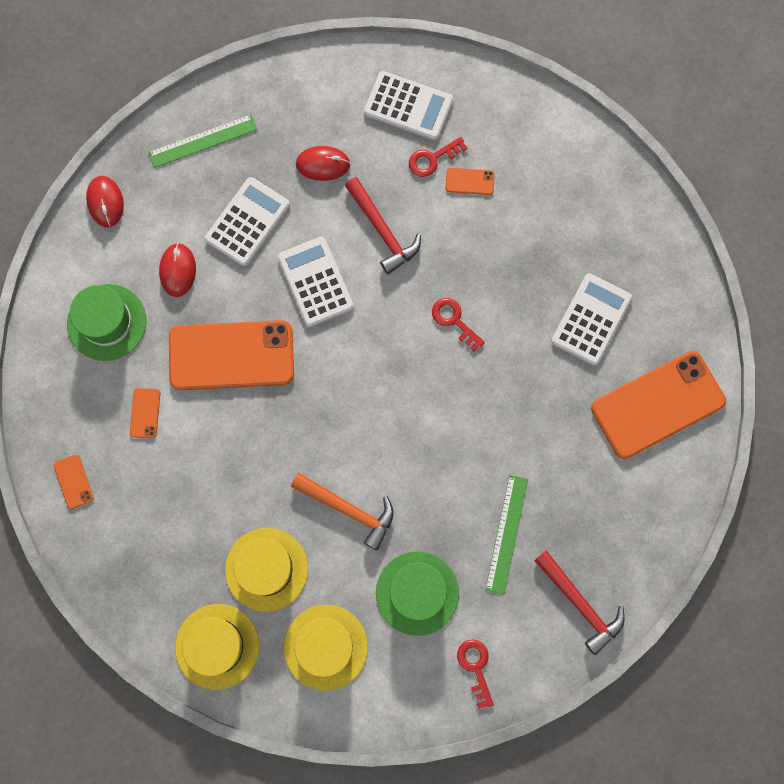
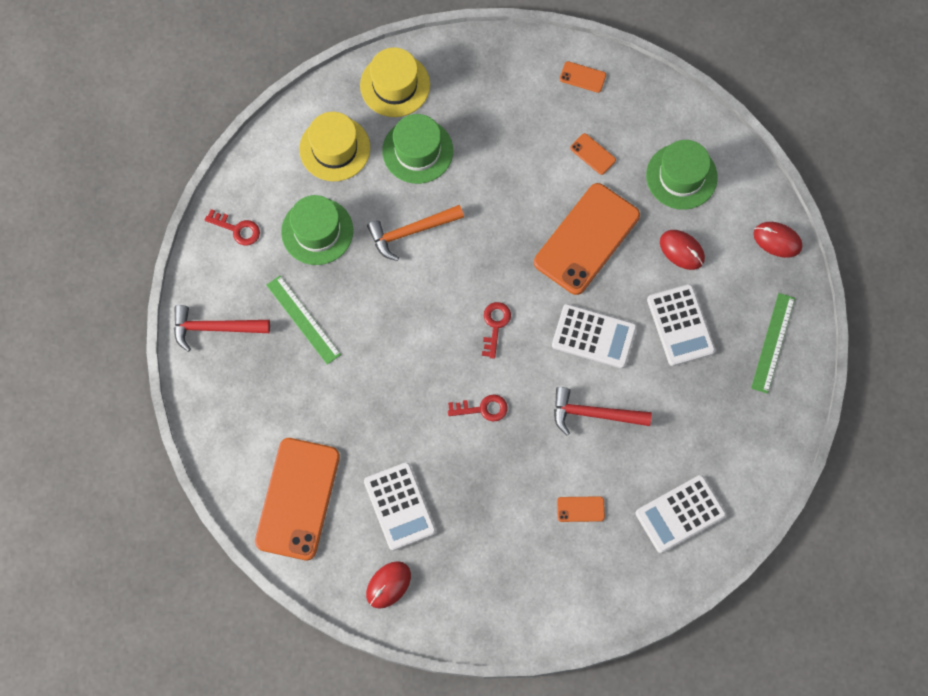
camera: 130 degrees right, 5 degrees down
(266, 569) = (417, 151): yellow hat -> green hat
(323, 164) = (683, 413): red mouse -> red mouse (388, 585)
(432, 159) = (621, 497): red key -> red key (495, 325)
(470, 181) = (580, 509): orange phone -> orange phone turned 45 degrees clockwise

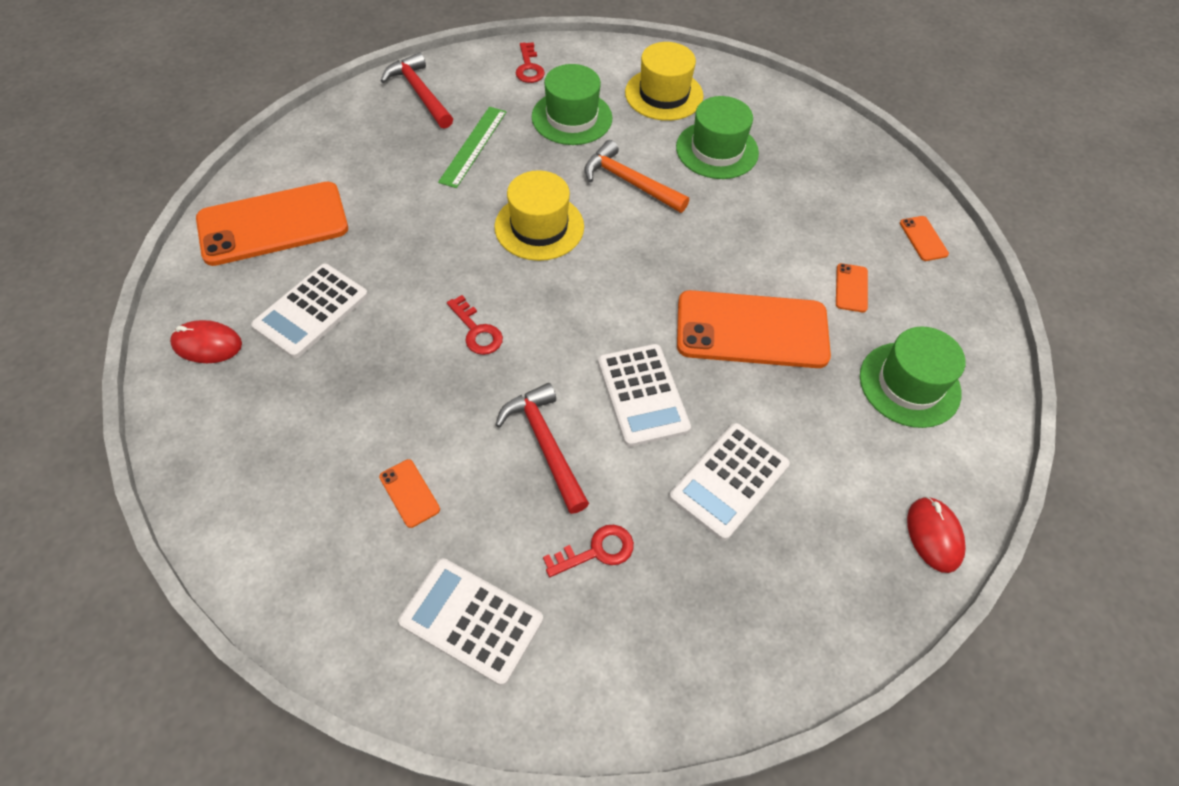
camera: 55 degrees right, 15 degrees down
(395, 85) = (765, 106): yellow hat -> yellow hat (539, 227)
(495, 325) = (583, 296): red key -> red key (596, 551)
(682, 250) = (823, 432): red mouse -> none
(773, 343) = (796, 609): green ruler -> none

